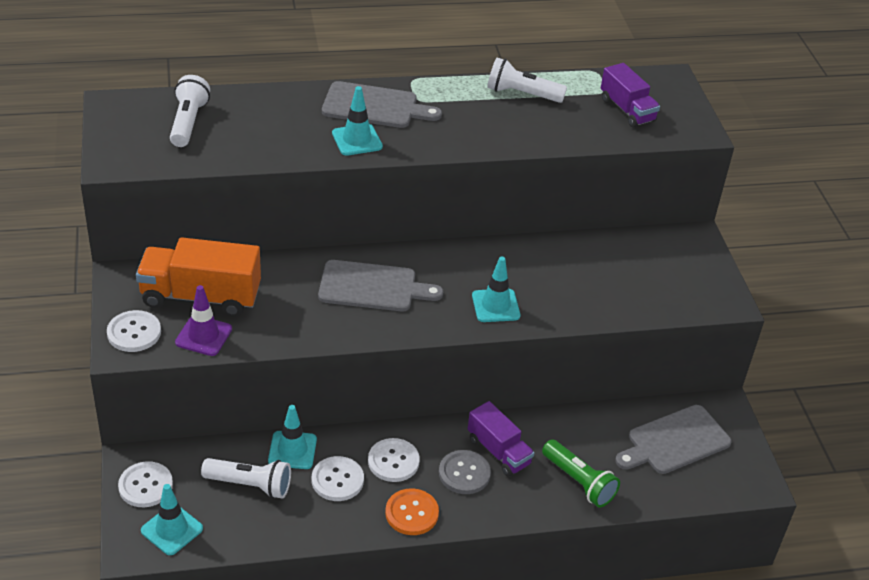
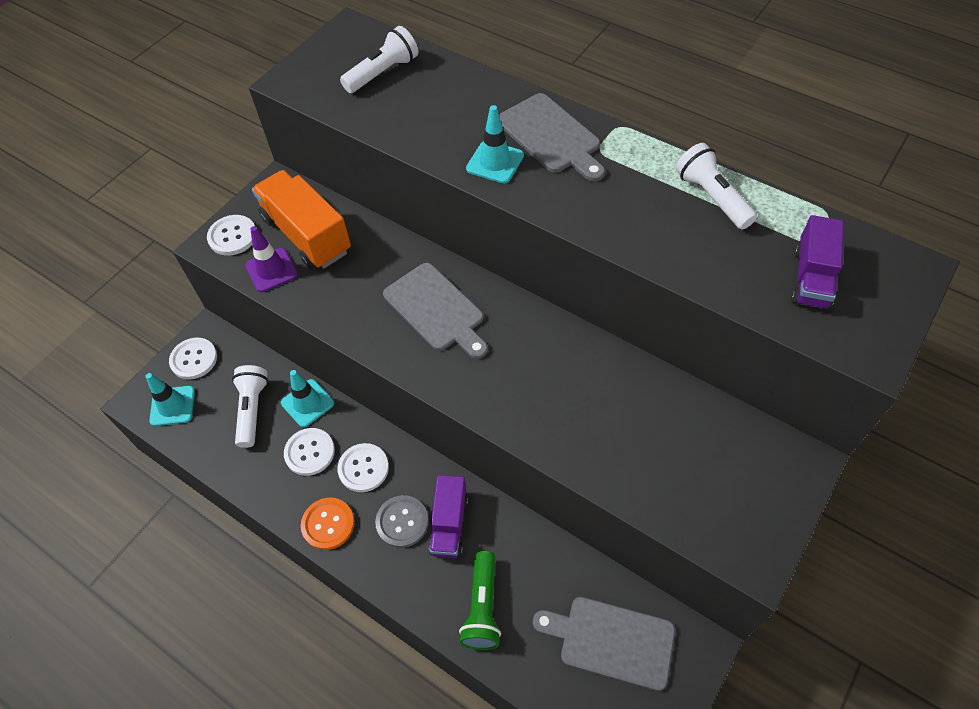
camera: 50 degrees right, 15 degrees up
(250, 485) = (252, 410): white flashlight -> white flashlight turned 150 degrees counterclockwise
(495, 306) = (516, 398): turquoise traffic cone -> none

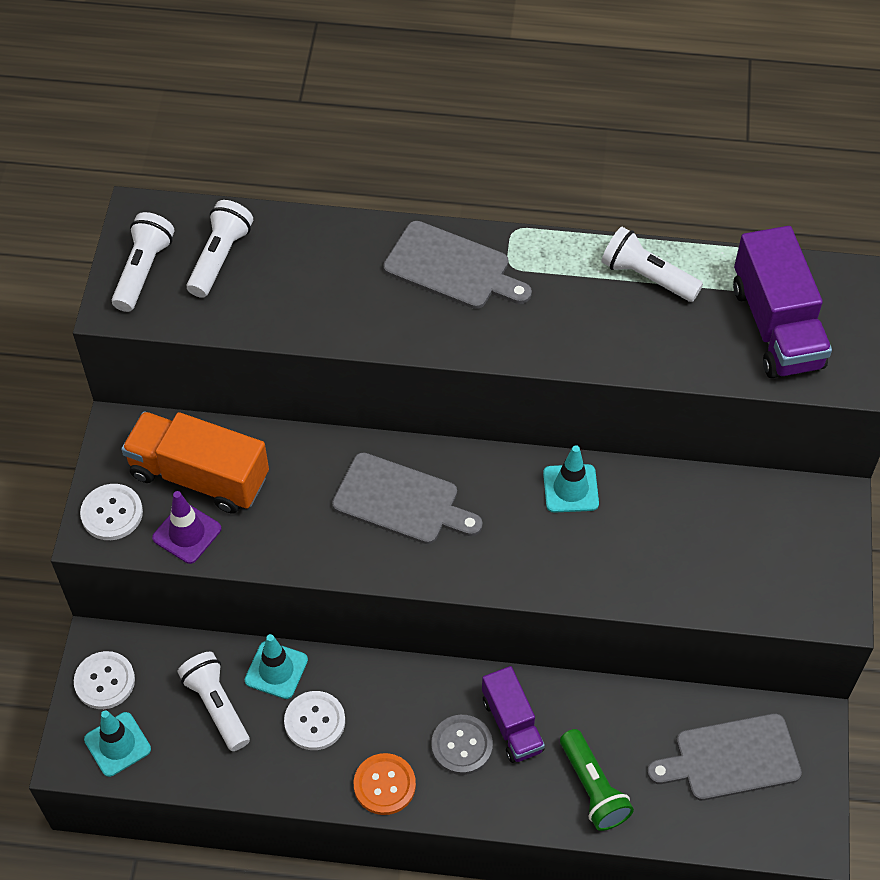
camera: 30 degrees left, 0 degrees up
(324, 64) = (143, 271): none -> white flashlight
(363, 468) = (385, 711): white button -> none
(495, 162) = (412, 320): turquoise traffic cone -> turquoise traffic cone (570, 488)
(811, 278) = (776, 326): purple truck -> purple truck, size x1.60

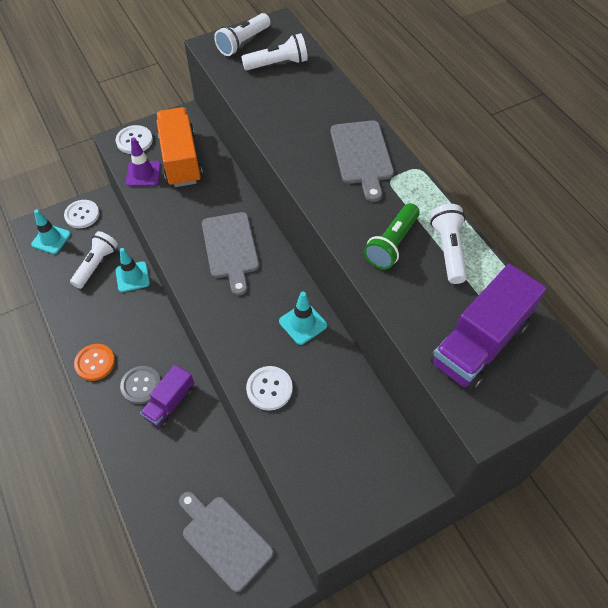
camera: 55 degrees right, 0 degrees up
(143, 271) = (243, 43): white flashlight -> white flashlight turned 150 degrees clockwise
(315, 721) = (113, 310): white button -> white button (269, 389)
(593, 788) = (155, 469): green flashlight -> green flashlight (392, 244)

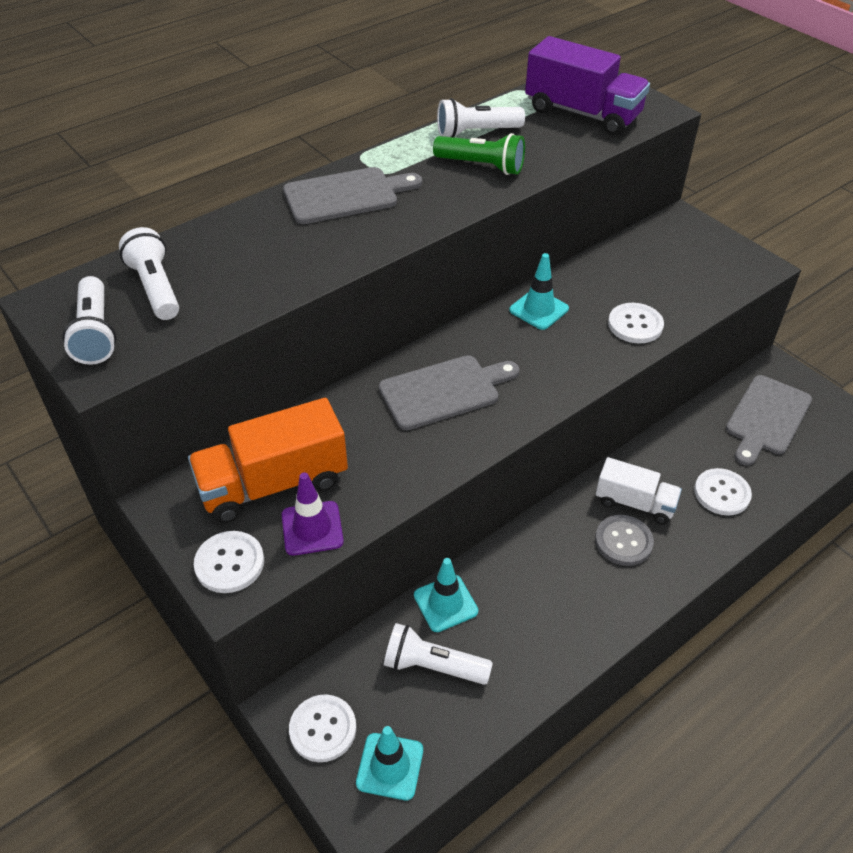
camera: 100 degrees left, 10 degrees down
(95, 363) = (611, 609): orange button -> none
(159, 468) = (722, 493): none -> white button
(170, 403) = (634, 503): purple truck -> white truck
(243, 43) = (96, 333): white flashlight -> white flashlight turned 45 degrees clockwise

